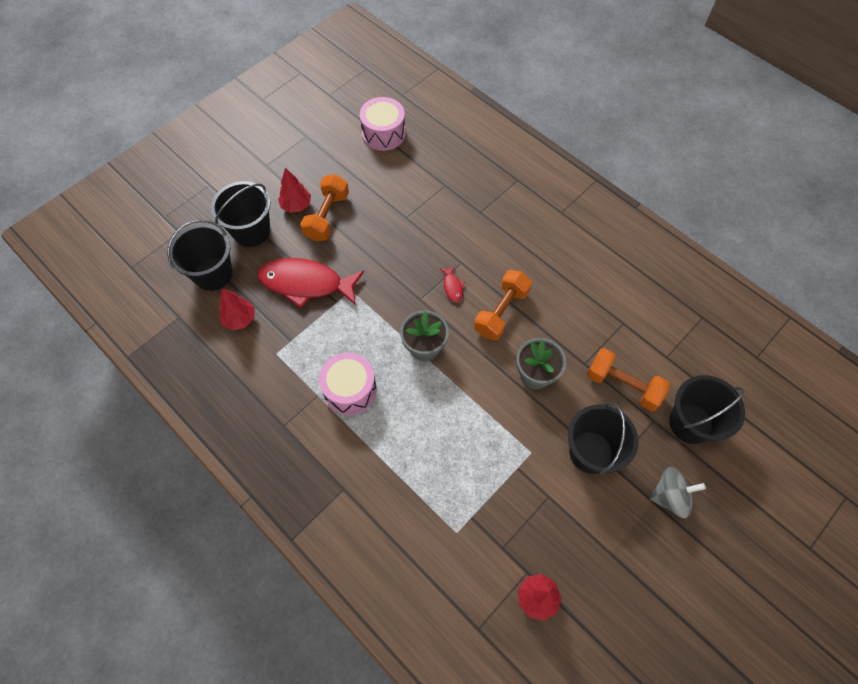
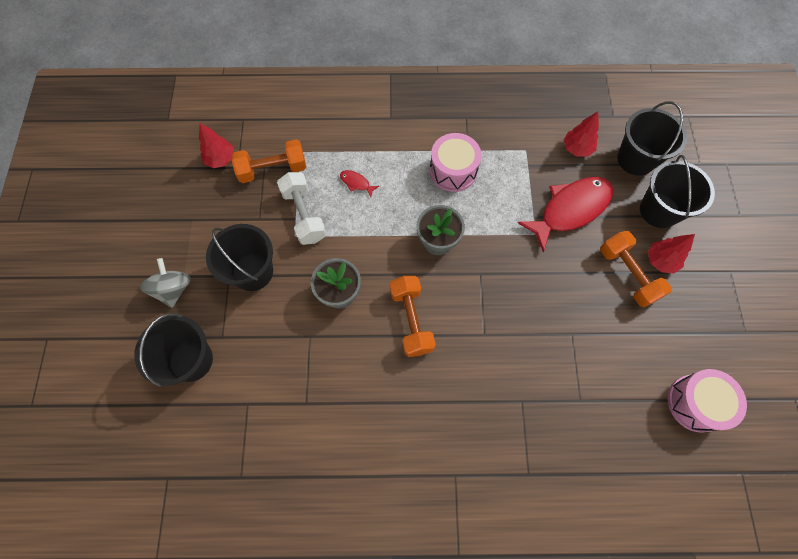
camera: 135 degrees right, 5 degrees up
(452, 287) = (468, 306): red fish -> red fish (356, 183)
(507, 464) = (304, 215): none -> white dumbbell
(623, 385) = (266, 344): orange dumbbell -> orange dumbbell (273, 169)
(670, 496) = (173, 289): grey spinning top -> grey spinning top turned 135 degrees clockwise

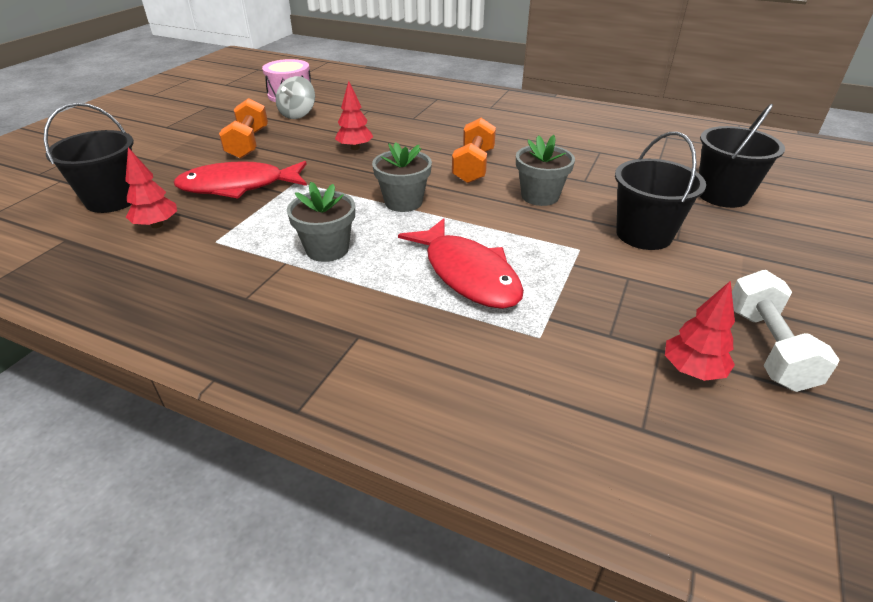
camera: 155 degrees left, 30 degrees down
(173, 289) = (755, 246): grey spinning top -> grey spinning top (298, 114)
(273, 169) = (595, 327): orange dumbbell -> none
(304, 215) = (559, 263): white dumbbell -> white dumbbell (767, 347)
(356, 183) = (467, 274): red fish -> red fish, size x2.48
(453, 171) = (327, 249): pink drum -> grey flower pot
(659, 210) = (158, 165): black bucket -> none
(660, 261) = (209, 143): red tree -> red tree (355, 148)

